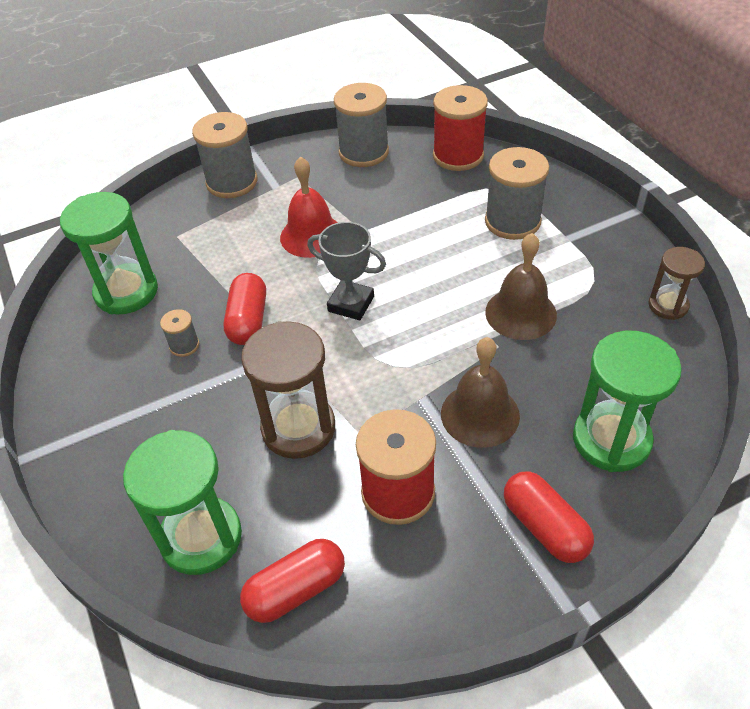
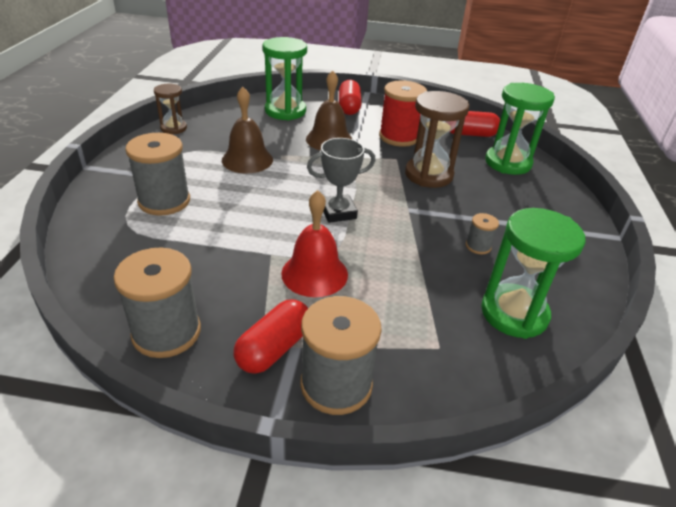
camera: 150 degrees left, 10 degrees down
(248, 320) = (419, 238): red capsule -> red capsule (274, 348)
(351, 304) = (338, 212): grey trophy -> grey trophy turned 75 degrees counterclockwise
(458, 156) = (102, 272): red spool -> none

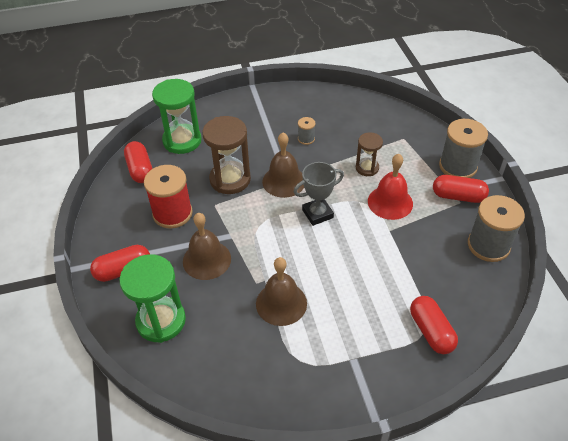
camera: 110 degrees left, 10 degrees up
(122, 227) = (431, 331): none -> red capsule
(164, 201) = (381, 325): grey spool -> none
(173, 128) = (259, 403): brown hourglass -> brown hourglass (367, 168)
(338, 212) = (317, 214): grey trophy -> grey trophy turned 75 degrees counterclockwise
(406, 206) = (284, 181): none -> brown bell
(514, 313) = (356, 117): green hourglass -> none

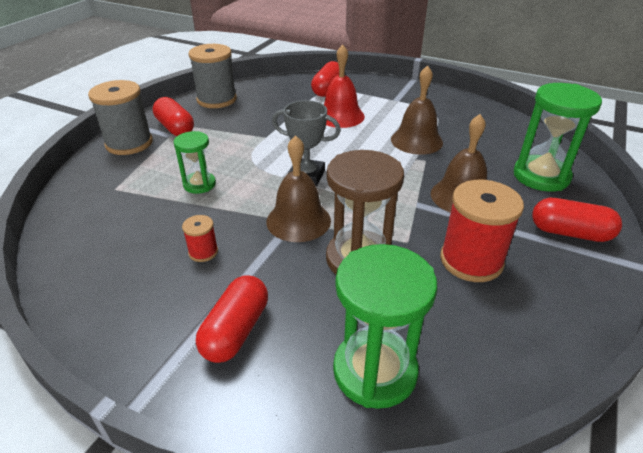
camera: 140 degrees left, 10 degrees down
(140, 170) = (487, 359): red capsule -> red capsule (236, 330)
(306, 139) = (203, 252): grey spool -> red spool
(367, 168) = (199, 184): brown hourglass -> green hourglass
(390, 202) = (231, 151): red bell -> red bell (340, 116)

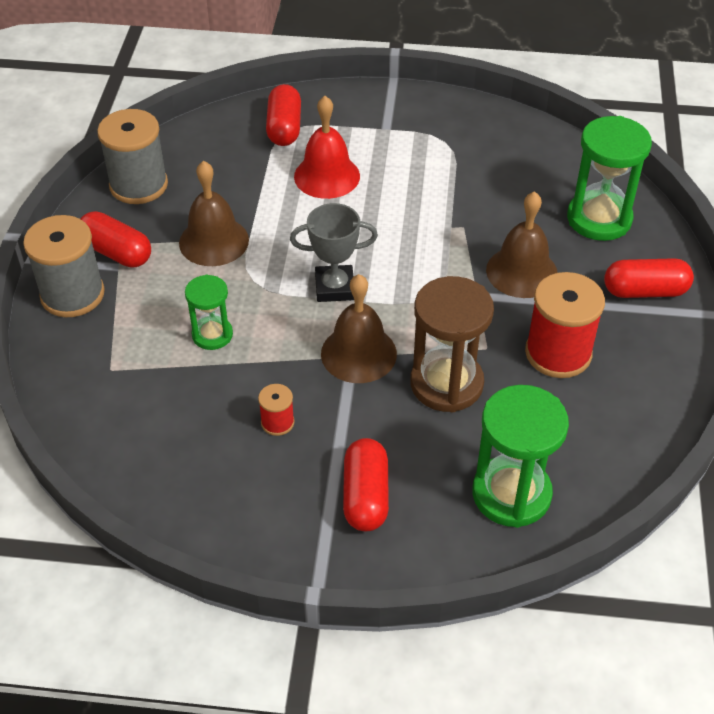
camera: 20 degrees left, 10 degrees up
(416, 140) = (441, 197): brown bell -> brown bell (214, 241)

